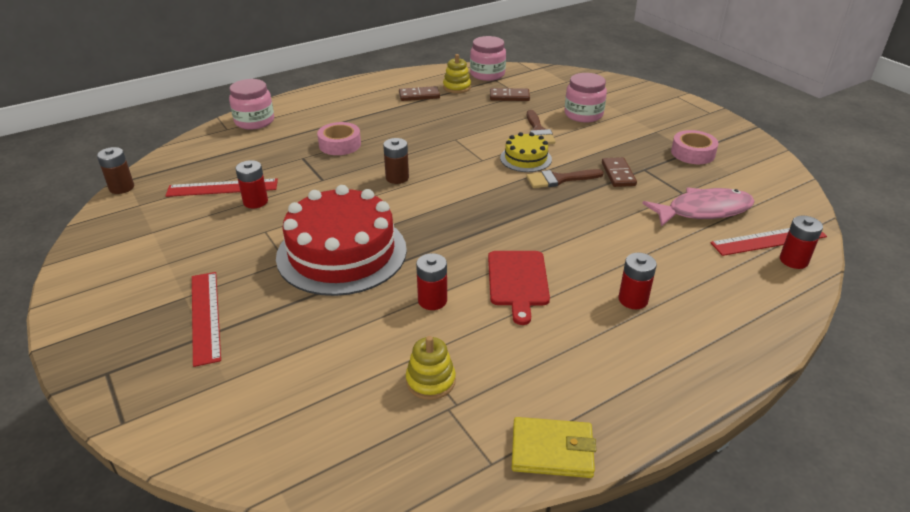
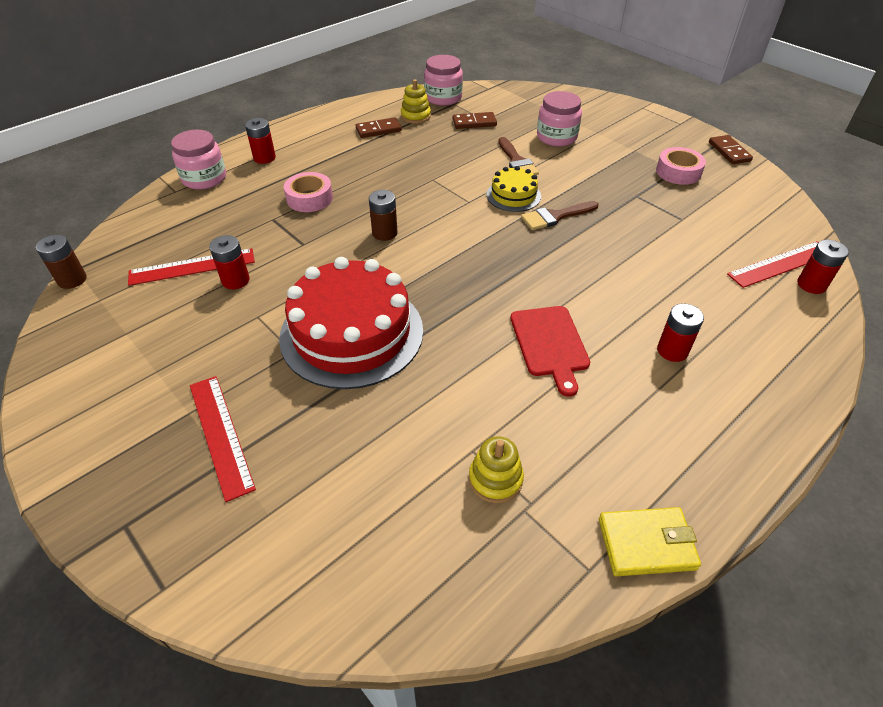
camera: 10 degrees left, 10 degrees up
(432, 300) = (467, 380): red battery -> red battery (264, 158)
(618, 174) = (612, 204): brown domino -> brown domino (729, 152)
(703, 210) = (709, 237): pink fish -> none

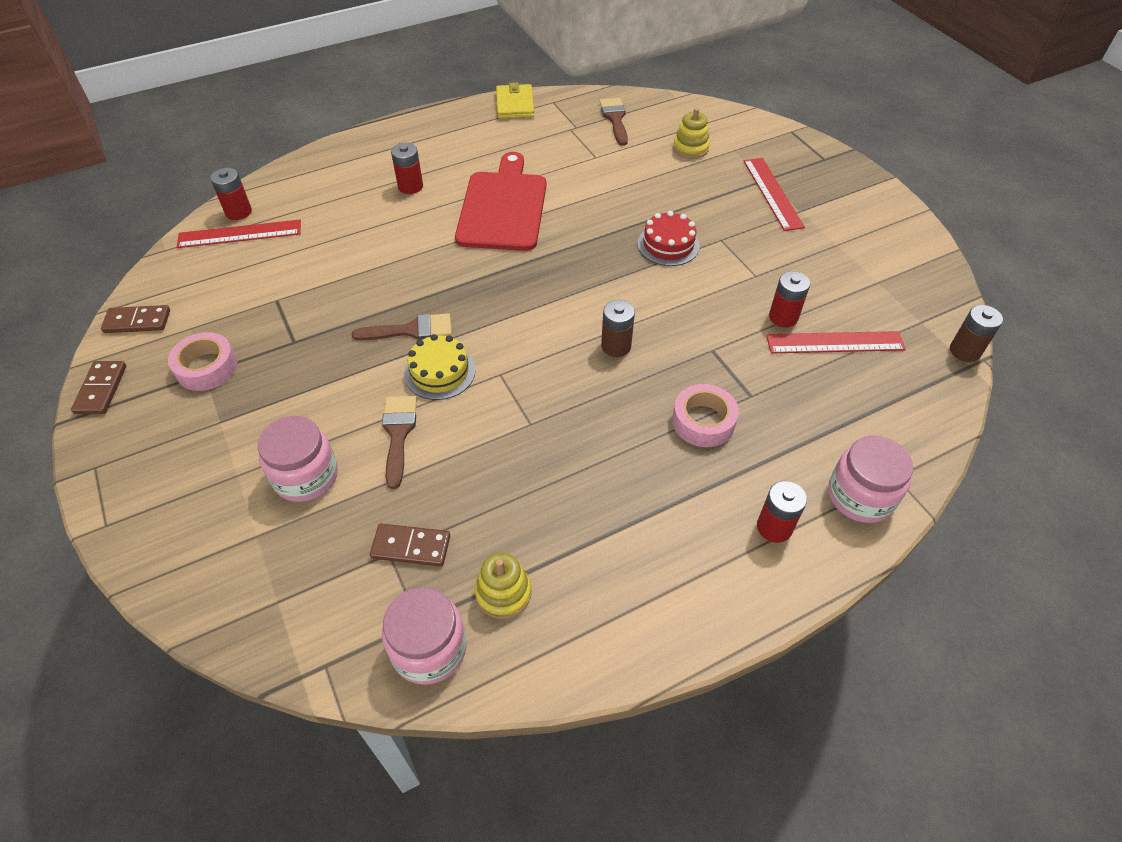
camera: 165 degrees left, 5 degrees up
(352, 333) = (668, 245): red cake -> red cake, size x0.48
(378, 130) = (579, 564): brown domino -> brown domino (137, 321)
(469, 547) = (615, 119): none -> brown brush
(495, 479) = (587, 141): yellow stacking toy -> yellow stacking toy (690, 148)
(549, 344) = (503, 207): red cutting board -> red cutting board, size x1.52
(646, 543) = (515, 105): yellow wallet -> yellow wallet turned 75 degrees clockwise

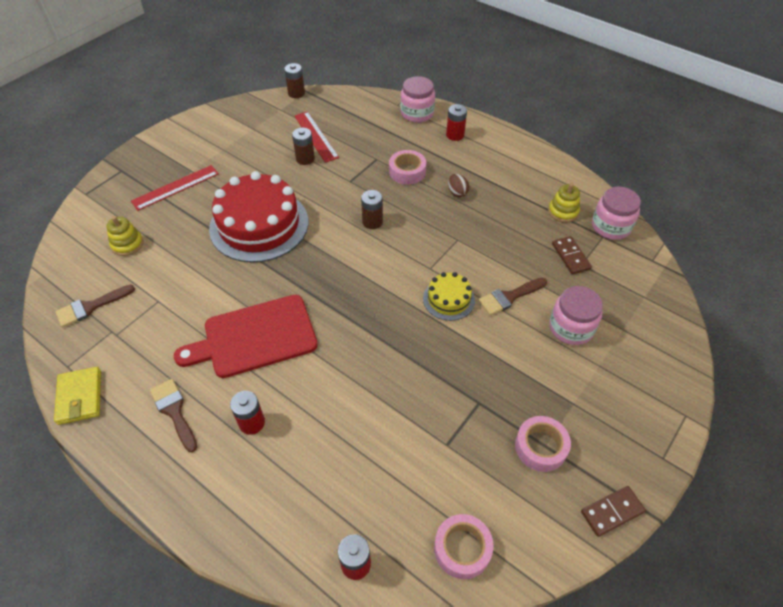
camera: 115 degrees left, 0 degrees up
(137, 321) = (537, 544): brown domino -> none
(185, 274) = (462, 549): none -> pink tape
(239, 234) = (386, 537): red ruler -> none
(411, 330) = (423, 333): brown brush -> brown brush (174, 411)
(515, 105) = (80, 397): yellow wallet -> yellow wallet turned 75 degrees counterclockwise
(624, 465) = (457, 193): none -> brown egg
(668, 245) = (259, 225): red cake -> red cake, size x2.08
(783, 317) = (305, 159): red battery -> brown battery

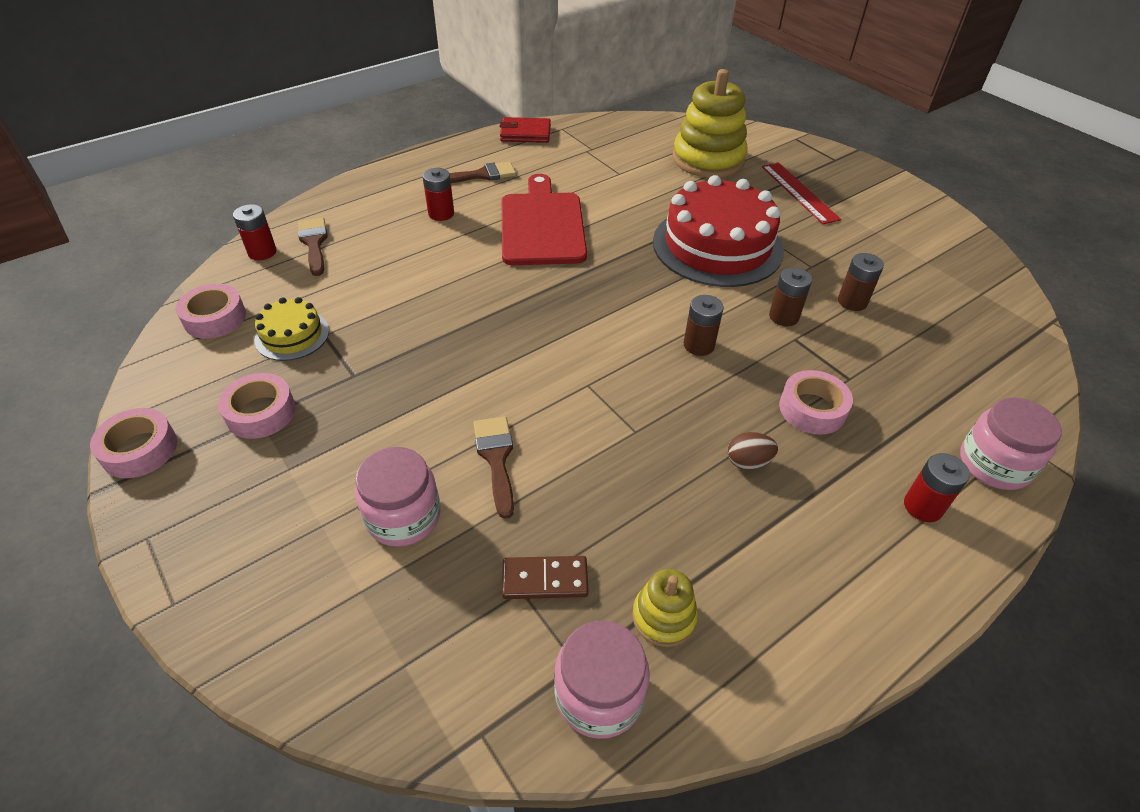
camera: 105 degrees right, 5 degrees down
(80, 397) = (525, 133): yellow wallet -> red wallet
(90, 307) = (627, 139): brown brush -> brown brush (314, 243)
(127, 244) = (708, 159): yellow stacking toy -> yellow stacking toy, size x2.06
(296, 93) = (1032, 316): brown battery -> brown battery (784, 316)
(316, 136) = (910, 320): red ruler -> none
(449, 299) = (523, 389): yellow cake -> yellow cake (292, 335)
(612, 512) = (140, 450): brown domino -> pink tape

